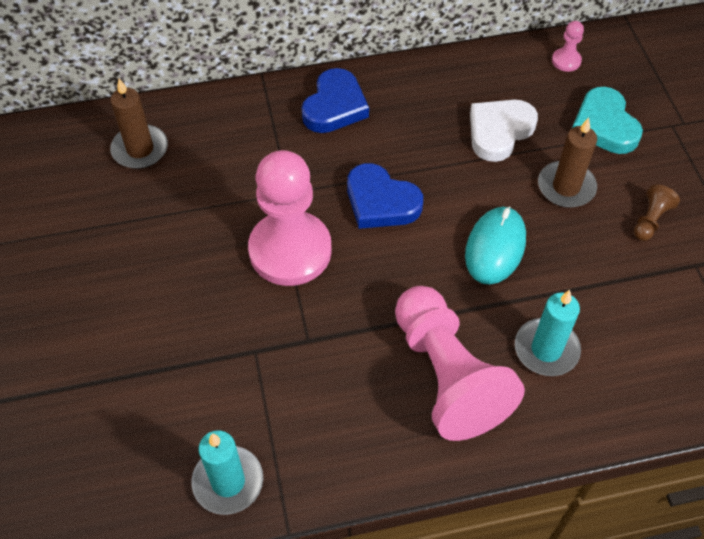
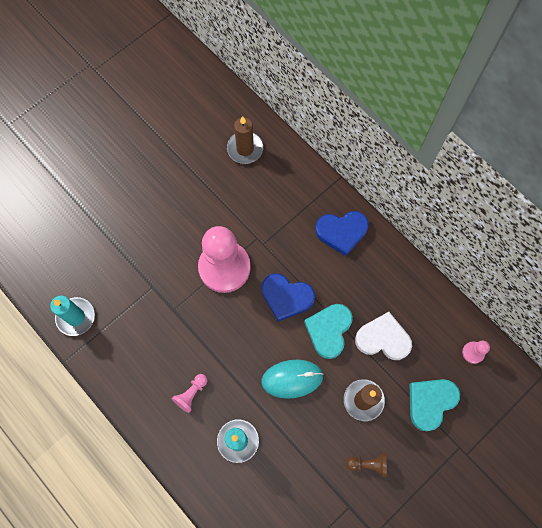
camera: 60 degrees right, 15 degrees up
(381, 202) = (286, 297): blue heart -> blue heart turned 75 degrees counterclockwise
(447, 376) = (191, 394): pink pawn -> pink pawn, size x0.40
(454, 179) = (329, 330): none -> turquoise heart

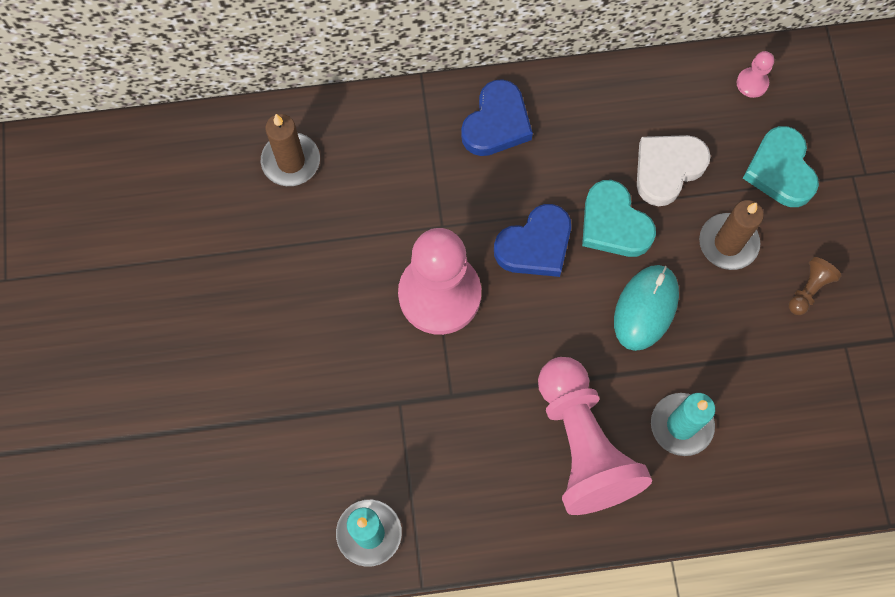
camera: 55 degrees left, 0 degrees up
(191, 394) = (582, 445): pink pawn -> pink pawn, size x2.47

